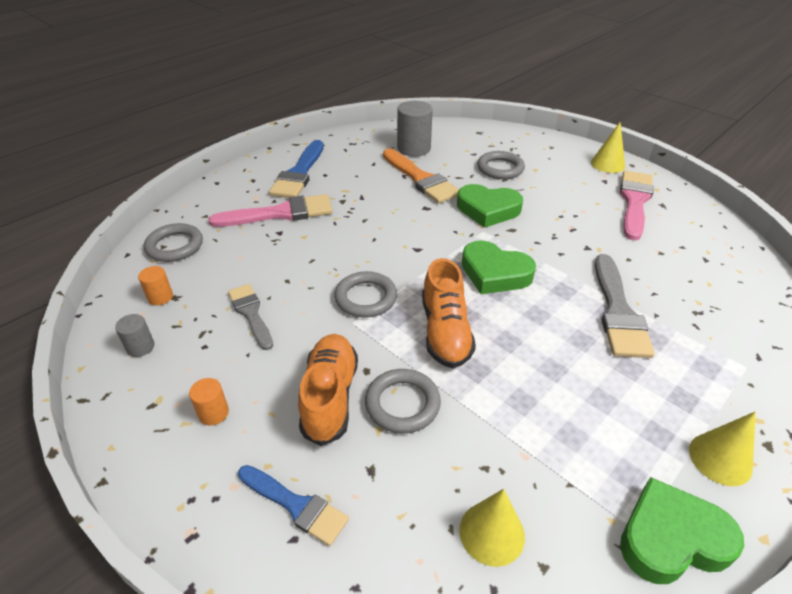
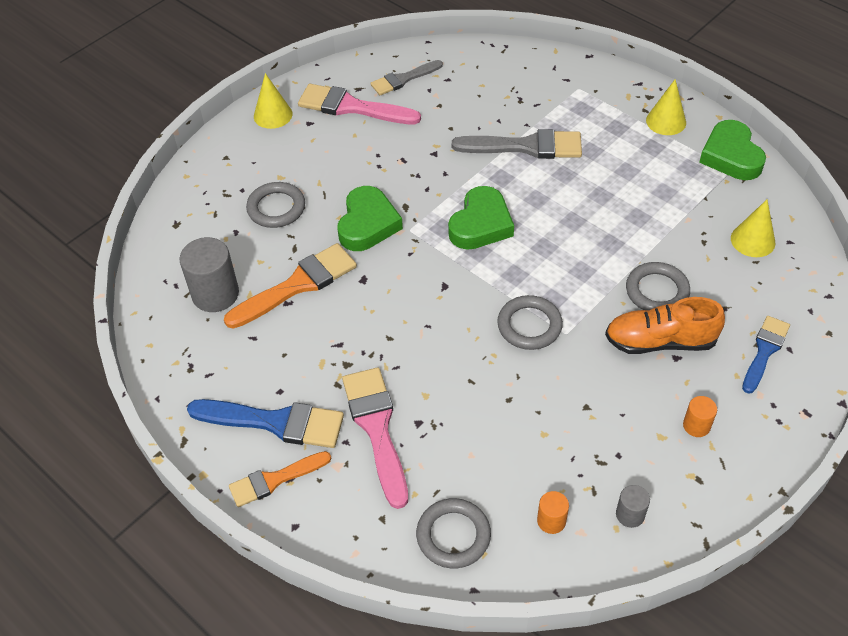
camera: 90 degrees left, 10 degrees up
(251, 313) = (566, 423): grey brush -> grey brush (403, 79)
(254, 174) = (275, 480): none -> orange brush
(445, 332) = (568, 263): orange shoe -> none

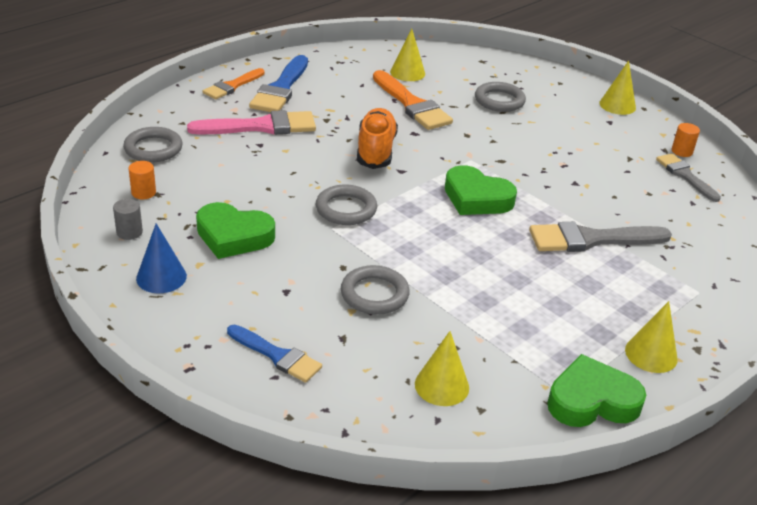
camera: 90 degrees right, 15 degrees down
(215, 294) = (407, 72): grey cylinder -> yellow cone
(275, 480) = (232, 86): orange brush -> orange brush turned 120 degrees counterclockwise
(352, 107) = (636, 144): pink brush -> none
(367, 224) = (479, 140): green heart -> green heart (233, 236)
(526, 146) = (591, 239): grey brush -> grey brush turned 75 degrees clockwise
(660, 341) = (308, 284): orange shoe -> orange shoe (376, 150)
(693, 465) = (161, 277): none -> blue cone
(696, 426) = (202, 287): orange cylinder -> orange cylinder (682, 151)

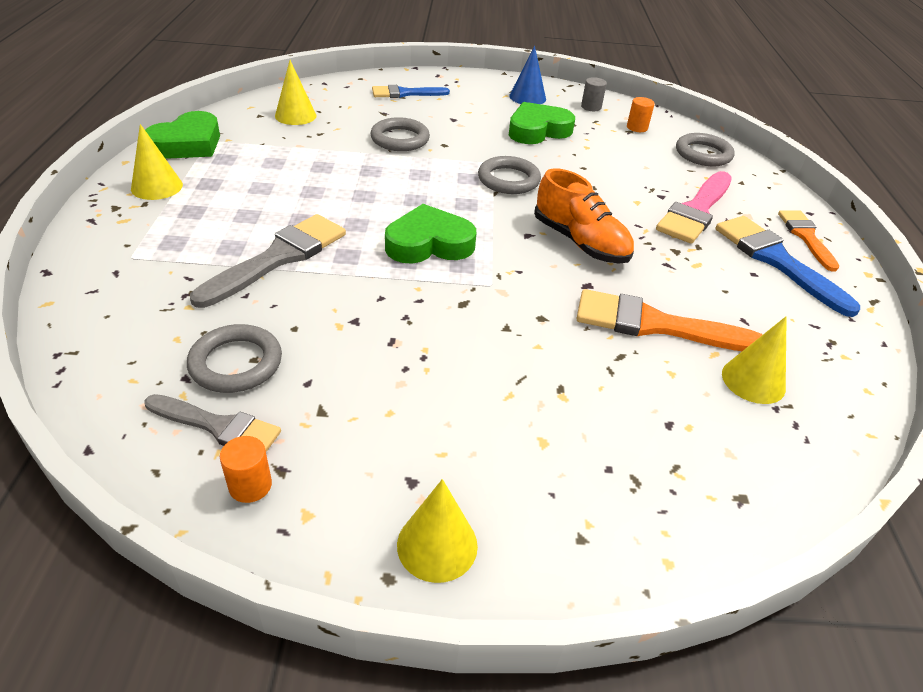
camera: 135 degrees right, 5 degrees up
(499, 100) = (592, 409): grey ring -> grey ring (236, 363)

